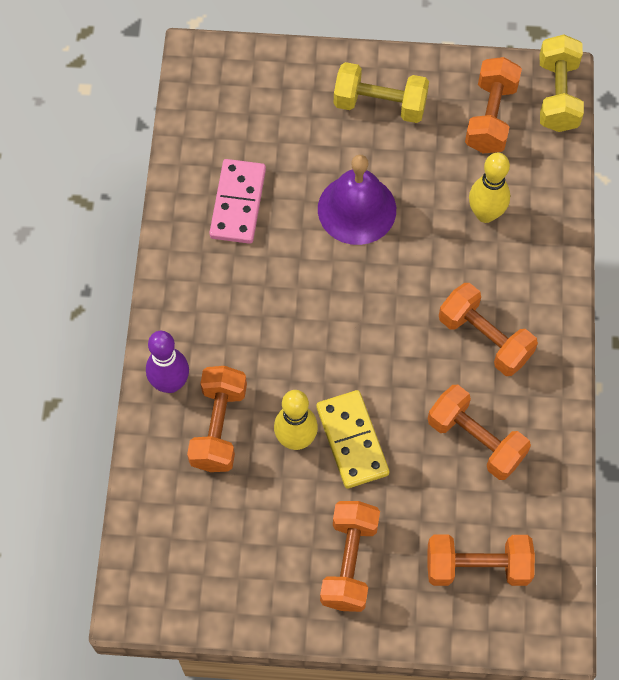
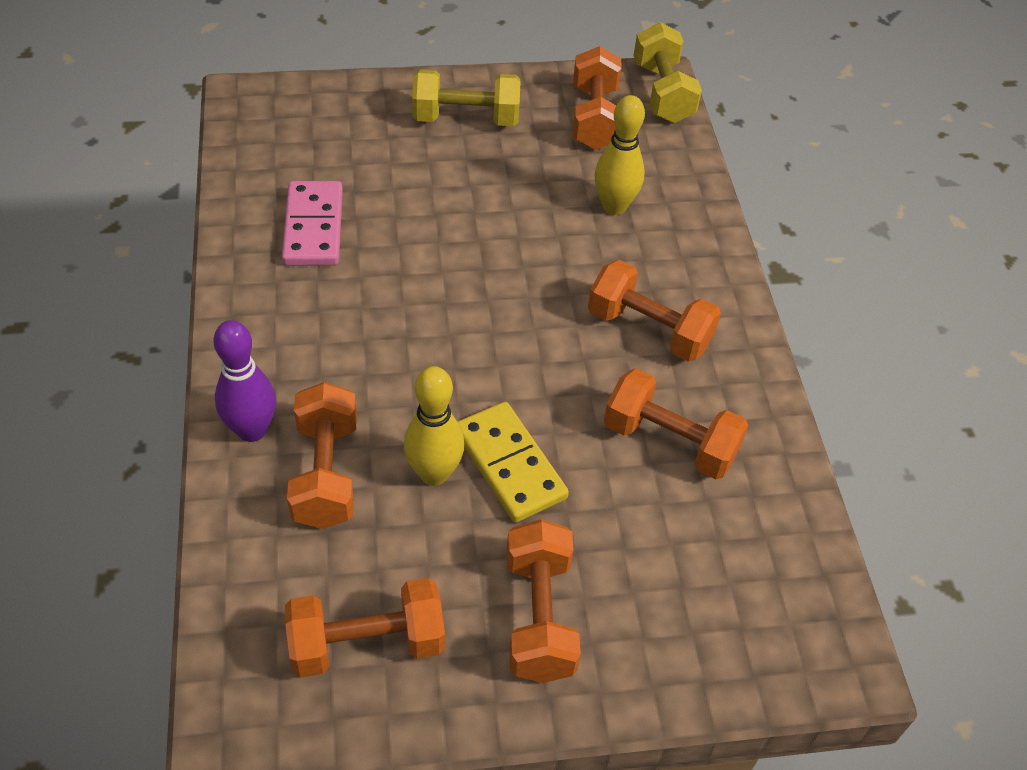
camera: 15 degrees left, 15 degrees down
(357, 209) = (460, 218): purple bell -> none
(477, 566) = (715, 594): orange dumbbell -> orange dumbbell (367, 644)

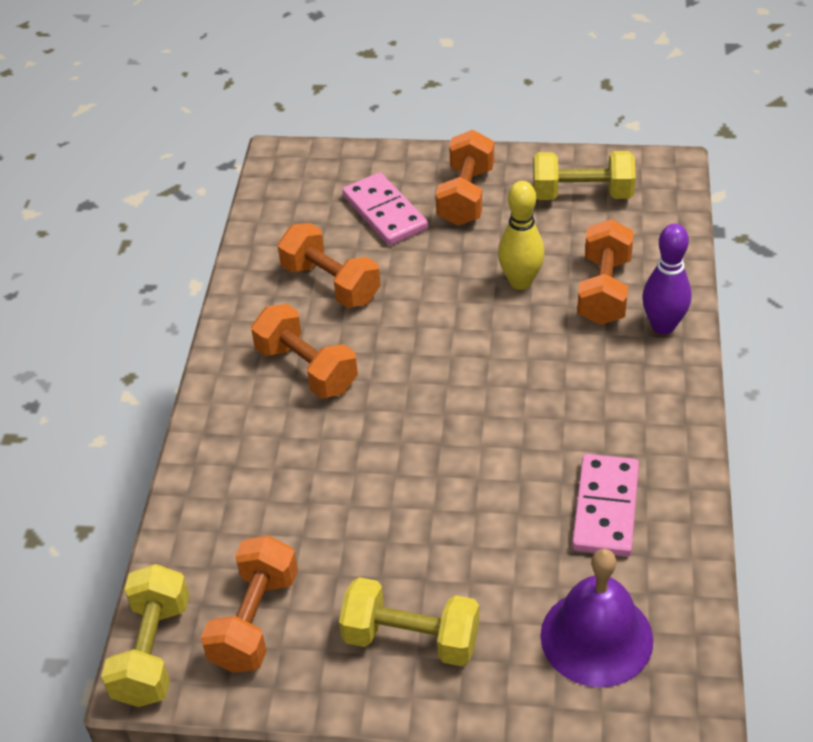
camera: 160 degrees left, 5 degrees down
(317, 133) = (596, 637): none -> purple bell
(367, 644) = (582, 194): orange dumbbell -> yellow dumbbell
(509, 465) = (461, 282): yellow domino -> none
(614, 206) = (283, 497): yellow bowling pin -> none
(645, 568) = (384, 213): none -> pink domino

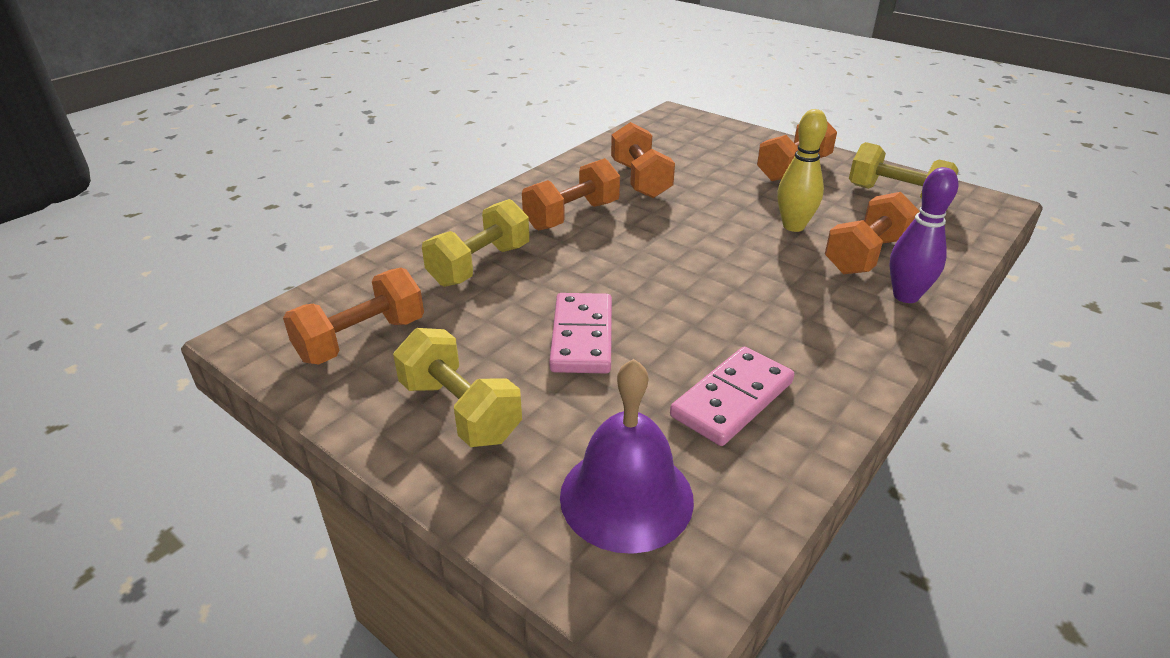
camera: 30 degrees right, 10 degrees down
(152, 652) = (273, 324): yellow dumbbell -> yellow dumbbell (480, 265)
(306, 369) = (572, 216): orange dumbbell -> orange dumbbell turned 60 degrees clockwise
(384, 213) = (720, 158): pink domino -> pink domino (582, 337)

